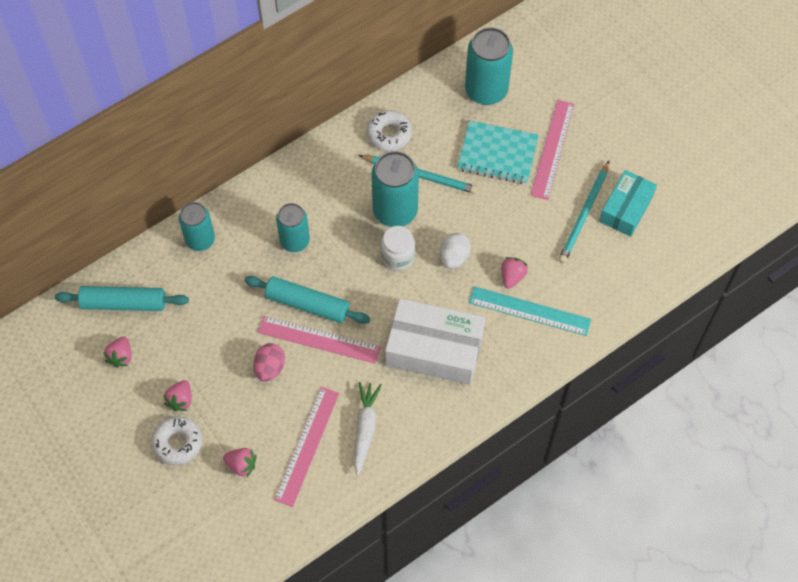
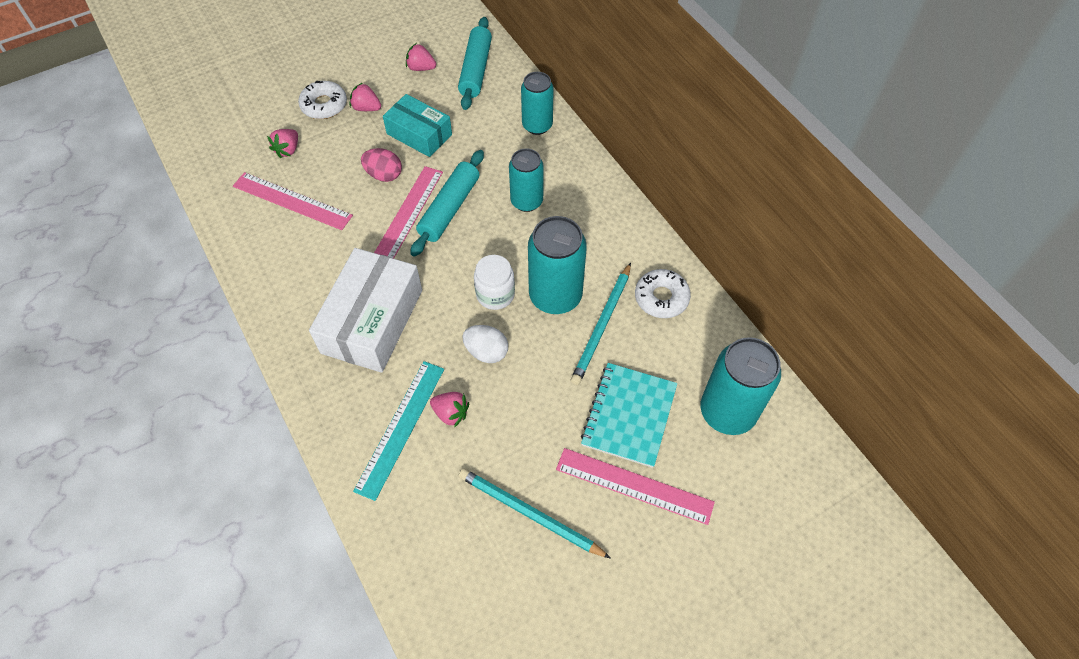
camera: 95 degrees right, 5 degrees down
(365, 429) = (296, 250): white carrot -> none
(626, 209) = (533, 573): turquoise box -> turquoise box (419, 134)

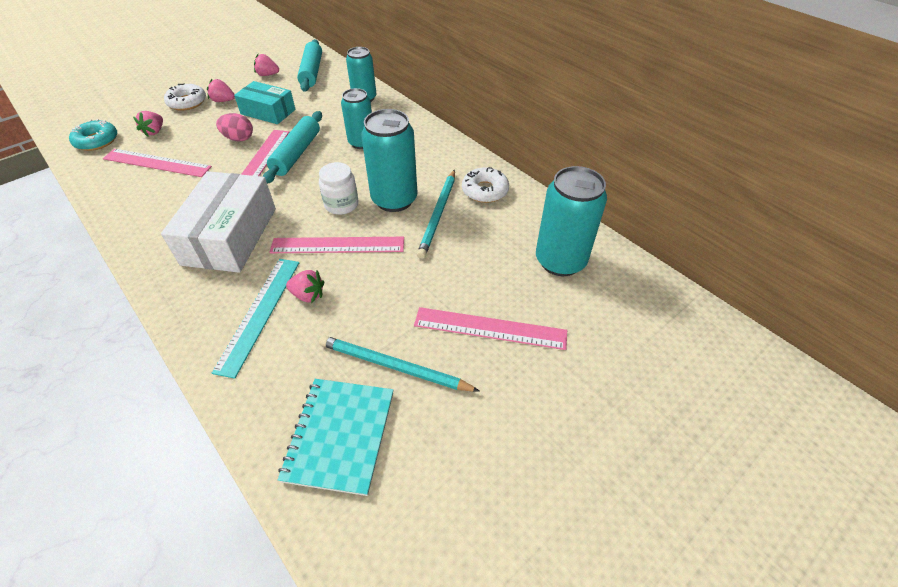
camera: 10 degrees left, 10 degrees down
(224, 156) = (97, 141): none -> turquoise donut
(486, 352) = (337, 245): white egg -> pink ruler
(629, 415) = (474, 275): turquoise notebook -> turquoise notebook (340, 436)

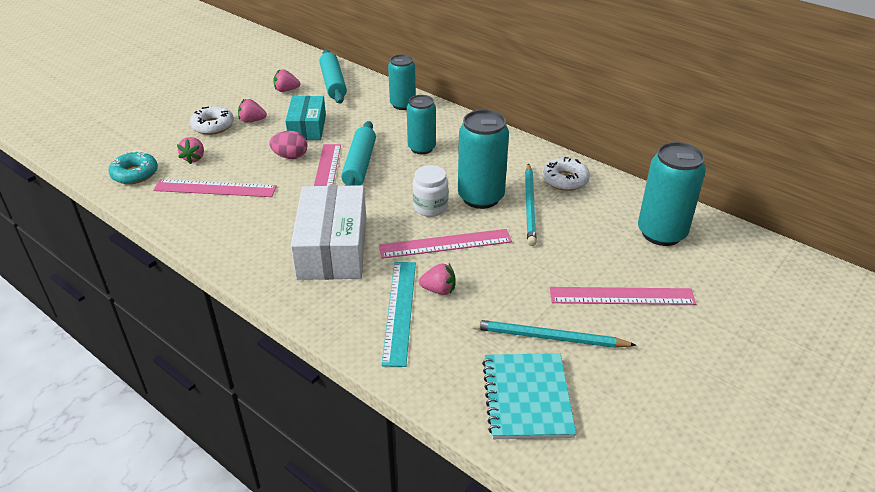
camera: 10 degrees left, 10 degrees down
(268, 112) = (307, 127): turquoise box -> turquoise box turned 75 degrees clockwise

